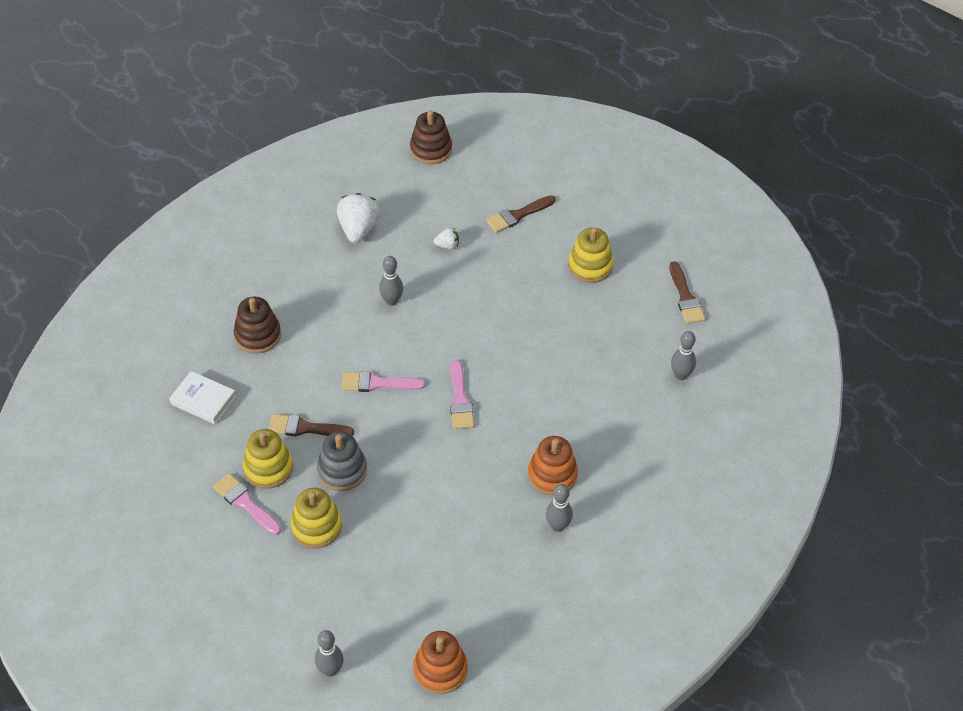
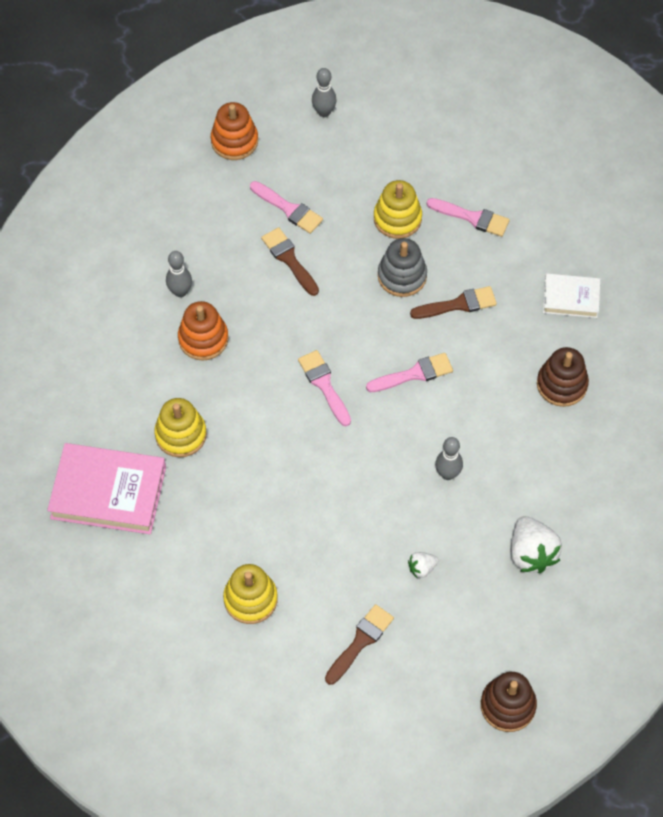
camera: 160 degrees right, 10 degrees up
(268, 468) = (470, 255): yellow stacking toy -> yellow stacking toy (181, 434)
(417, 573) = (289, 209): none -> pink brush
(681, 375) = (108, 492): grey bowling pin -> pink book
(685, 297) = (130, 595): brown brush -> brown brush (289, 259)

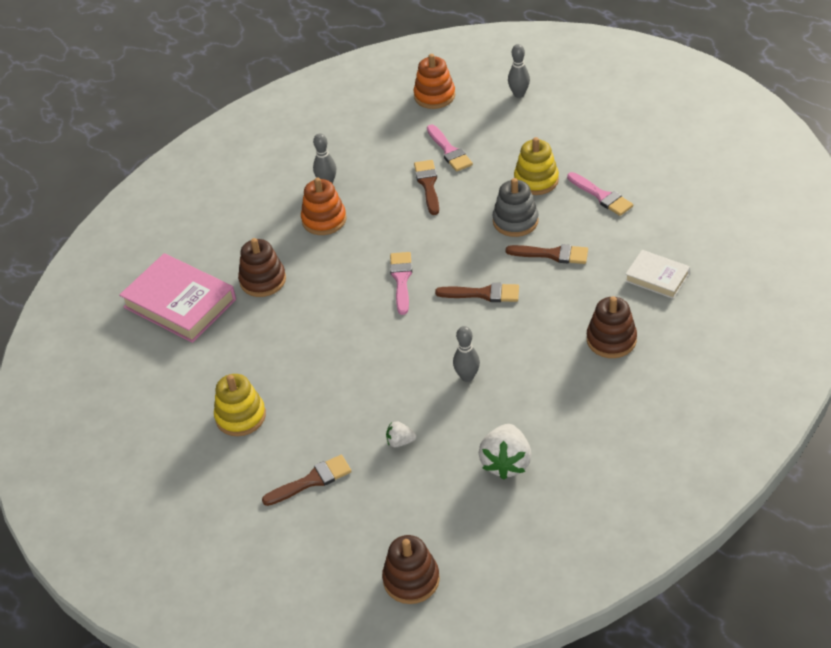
camera: 30 degrees right, 15 degrees down
(181, 434) = (263, 280): yellow stacking toy -> brown stacking toy
(414, 374) = (483, 294): pink brush -> brown brush

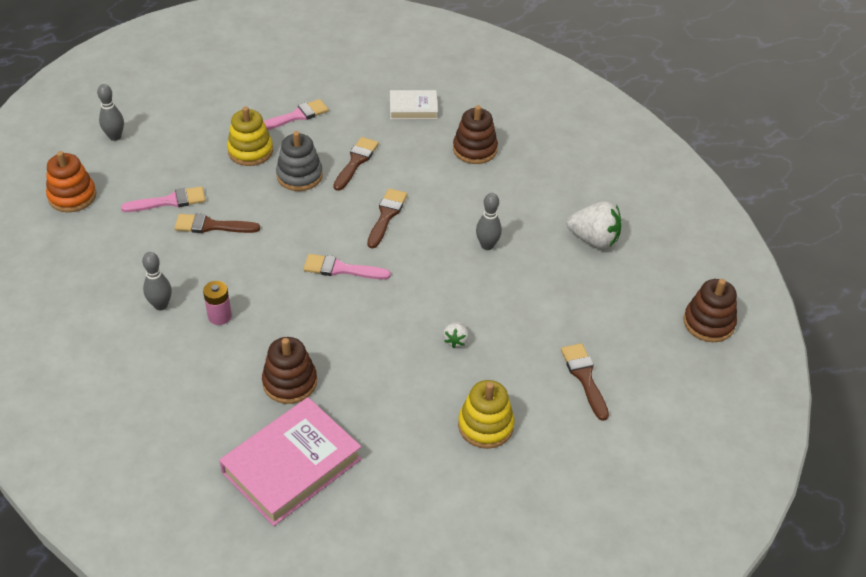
camera: 85 degrees left, 0 degrees up
(324, 220) = (219, 316): orange stacking toy -> pink battery
(400, 442) = (552, 305): white strawberry -> white strawberry (455, 340)
(657, 277) = (413, 108): white book -> white book turned 45 degrees clockwise

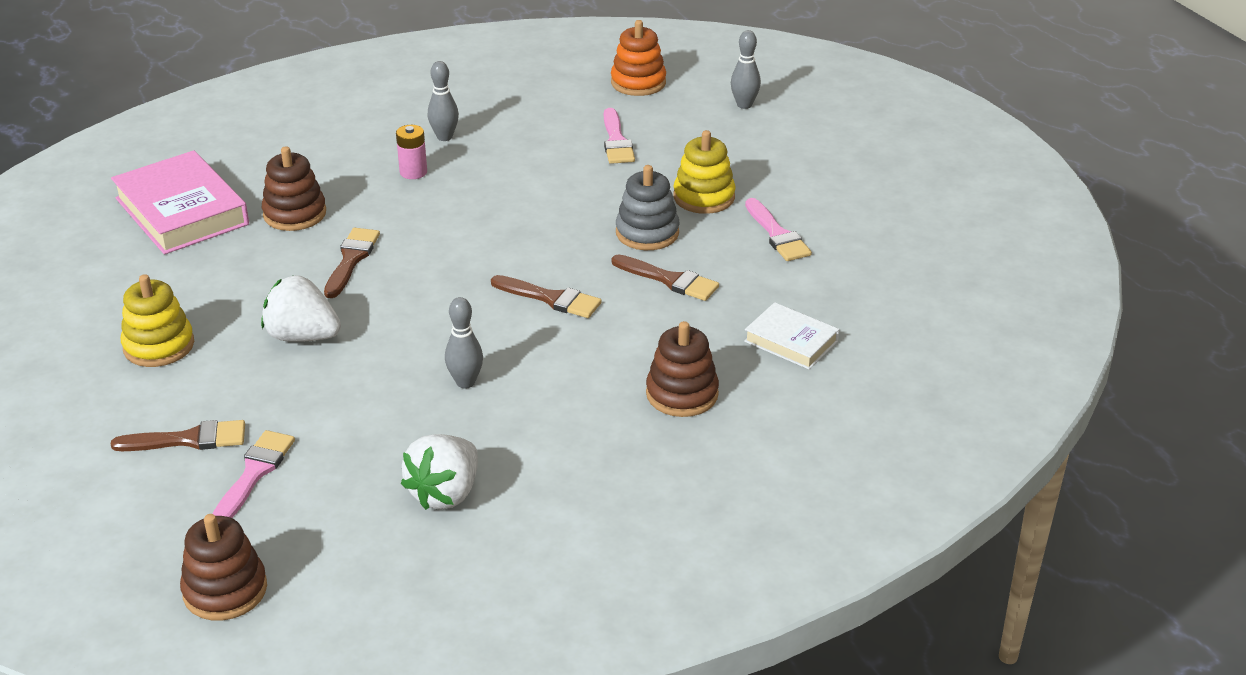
camera: 100 degrees right, 10 degrees down
(212, 226) = (565, 168): brown brush -> brown brush (351, 260)
(341, 269) = (460, 256): pink brush -> pink brush (254, 473)
(413, 108) = (791, 341): white book -> white book turned 60 degrees counterclockwise
(455, 340) = (302, 336): white strawberry -> white strawberry, size x1.97

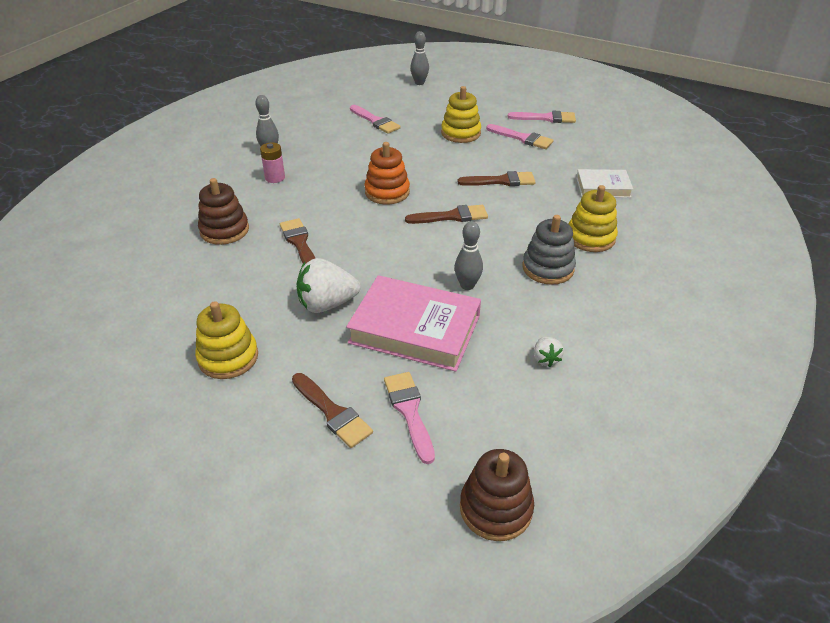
camera: 35 degrees left, 5 degrees up
(182, 211) = (136, 259): pink book -> pink book (415, 329)
(188, 439) = (332, 413): brown brush -> brown brush turned 90 degrees clockwise
(445, 493) = (545, 359): white strawberry -> white strawberry, size x0.51
(638, 82) = (348, 89): orange stacking toy -> orange stacking toy (387, 192)
(647, 233) = (456, 161): grey stacking toy -> grey stacking toy (548, 268)
(682, 394) = (590, 237): brown stacking toy -> yellow stacking toy
(851, 218) = (546, 118): none -> pink brush

